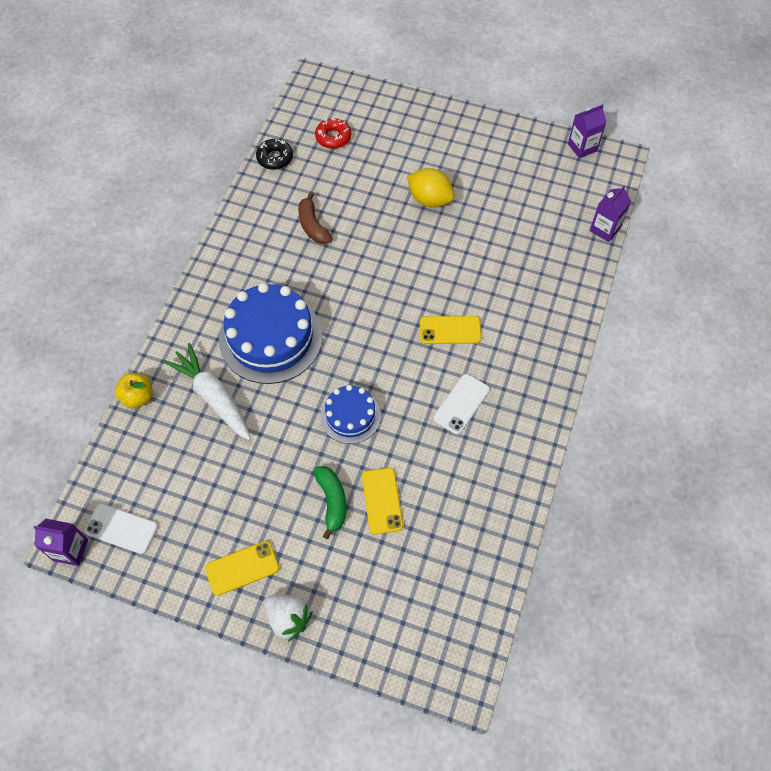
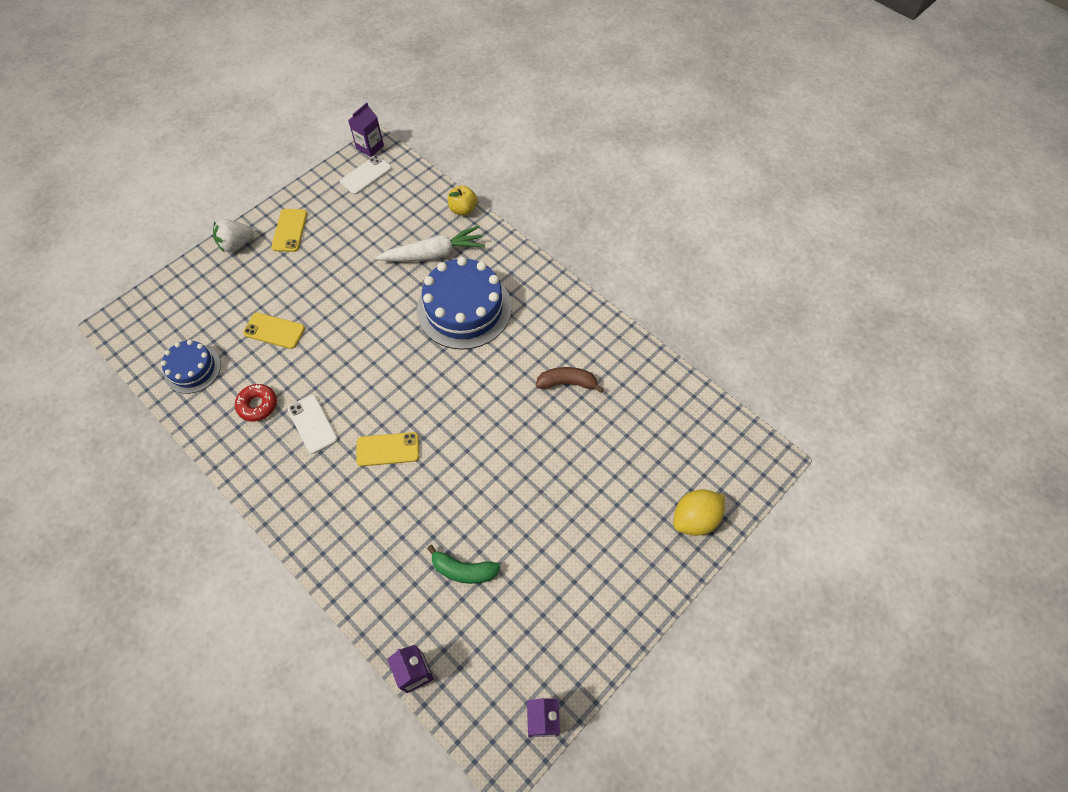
camera: 115 degrees right, 0 degrees up
(275, 158) = (668, 381): black donut -> none
(332, 501) = (297, 299): green banana -> green banana (463, 570)
(333, 137) = (675, 445): red donut -> red donut (258, 405)
(350, 416) = (357, 337): blue cake -> blue cake (192, 369)
(430, 199) = (547, 502): yellow lemon -> yellow lemon (695, 519)
(450, 330) = (388, 449): yellow phone -> yellow phone turned 60 degrees clockwise

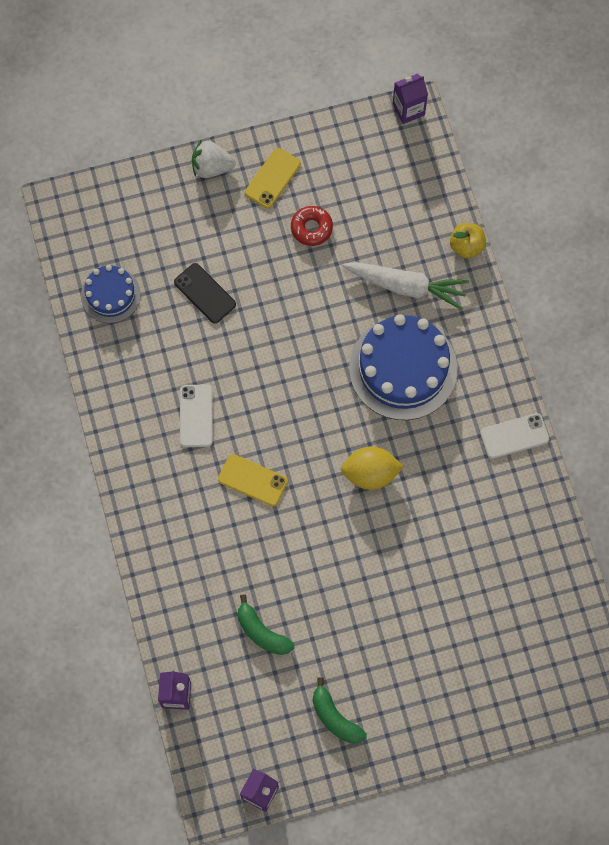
camera: 30 degrees right, 10 degrees up
(258, 405) = (154, 368): red donut -> red donut (311, 228)
(274, 331) = (205, 293): yellow phone -> black phone
(366, 175) = (385, 146): white phone -> white phone (514, 436)
(567, 383) = (459, 506): brown banana -> none
(569, 608) = (335, 717): none -> green banana
(695, 519) = (496, 705): yellow lemon -> yellow lemon (370, 474)

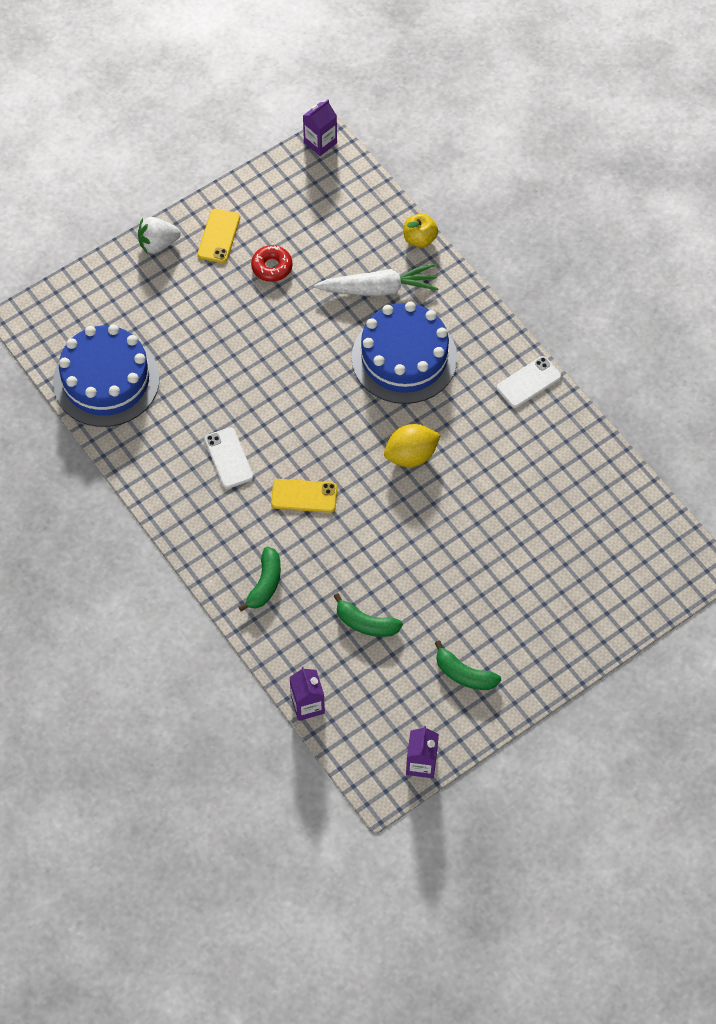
camera: 20 degrees left, 10 degrees down
(111, 295) = (106, 380): blue cake -> blue cake, size x1.78
(182, 557) = (265, 583): none -> green banana
(205, 293) = (194, 352): black phone -> none

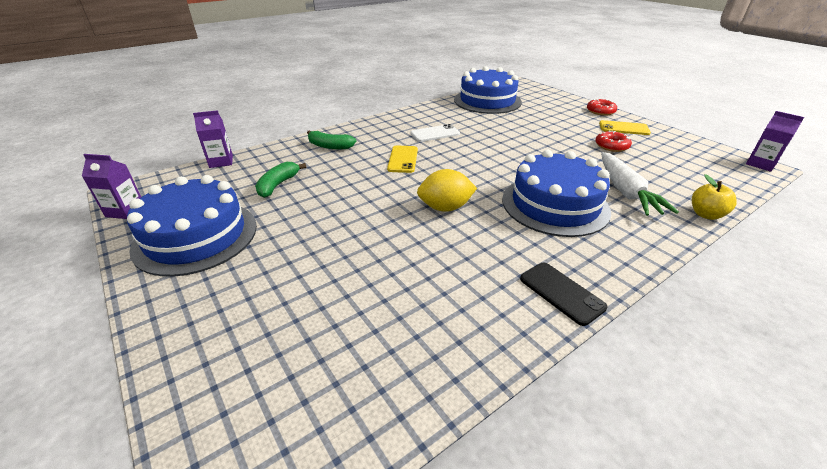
camera: 90 degrees right, 25 degrees down
(158, 244) = (600, 111): white strawberry -> red donut
(411, 455) = (445, 208): yellow lemon -> yellow lemon turned 75 degrees counterclockwise
(464, 674) = (196, 236): green banana -> blue cake
(528, 382) = (561, 293): white phone -> black phone

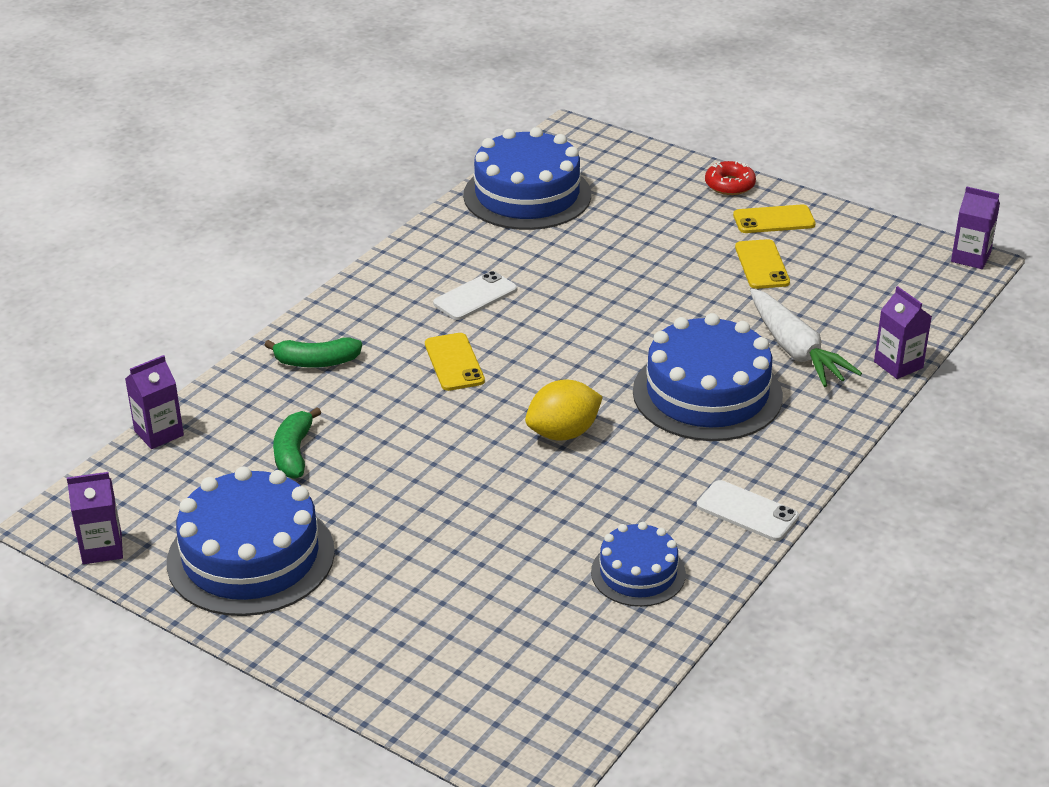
camera: 20 degrees left, 0 degrees up
(448, 321) = (638, 573): none -> blue cake
(561, 293) = (747, 511): black phone -> white phone
(611, 146) = (762, 265): red donut -> yellow phone
(706, 214) = (898, 365): yellow apple -> purple carton

